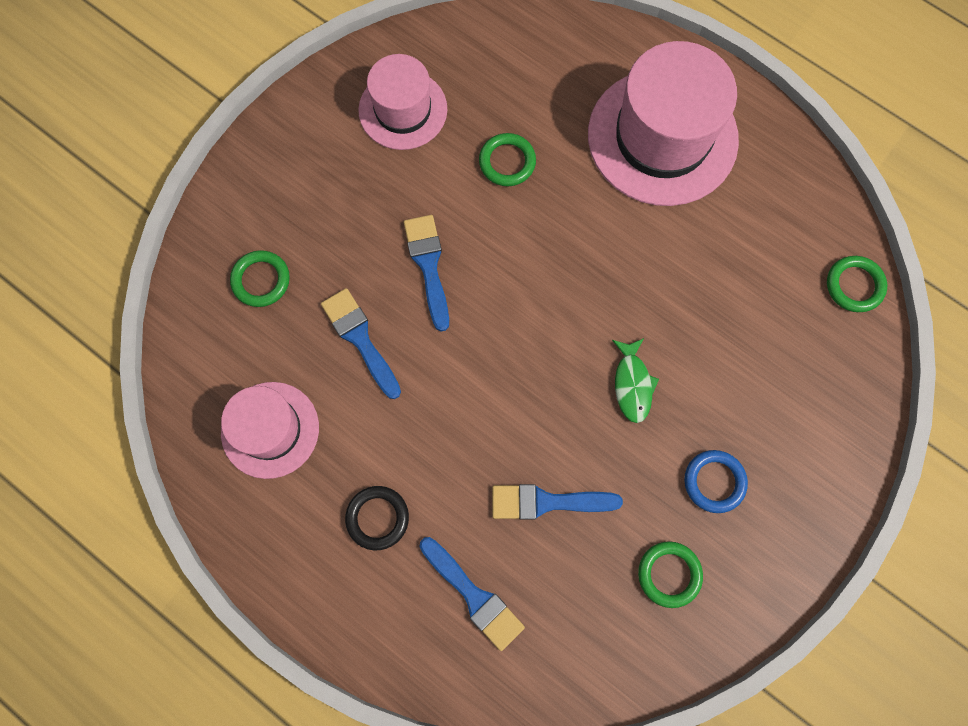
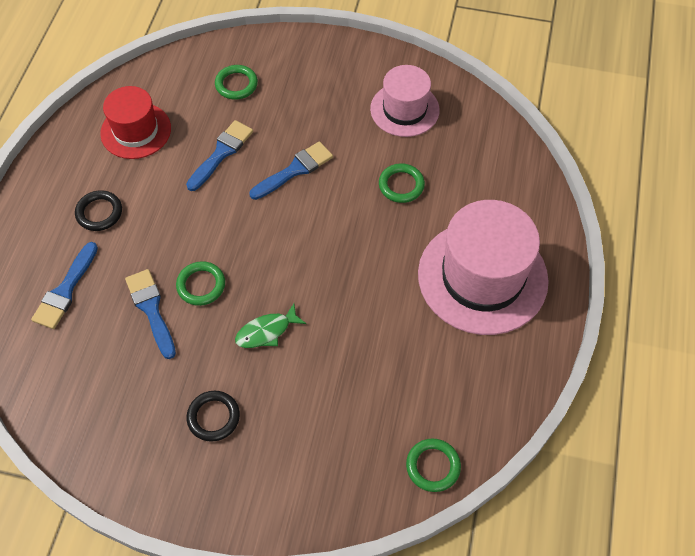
camera: 65 degrees right, 15 degrees down
(270, 430) = (136, 131): pink hat -> red hat
(669, 574) = (127, 411): green ring -> green ring (201, 285)
(714, 482) = (213, 417): blue ring -> black ring

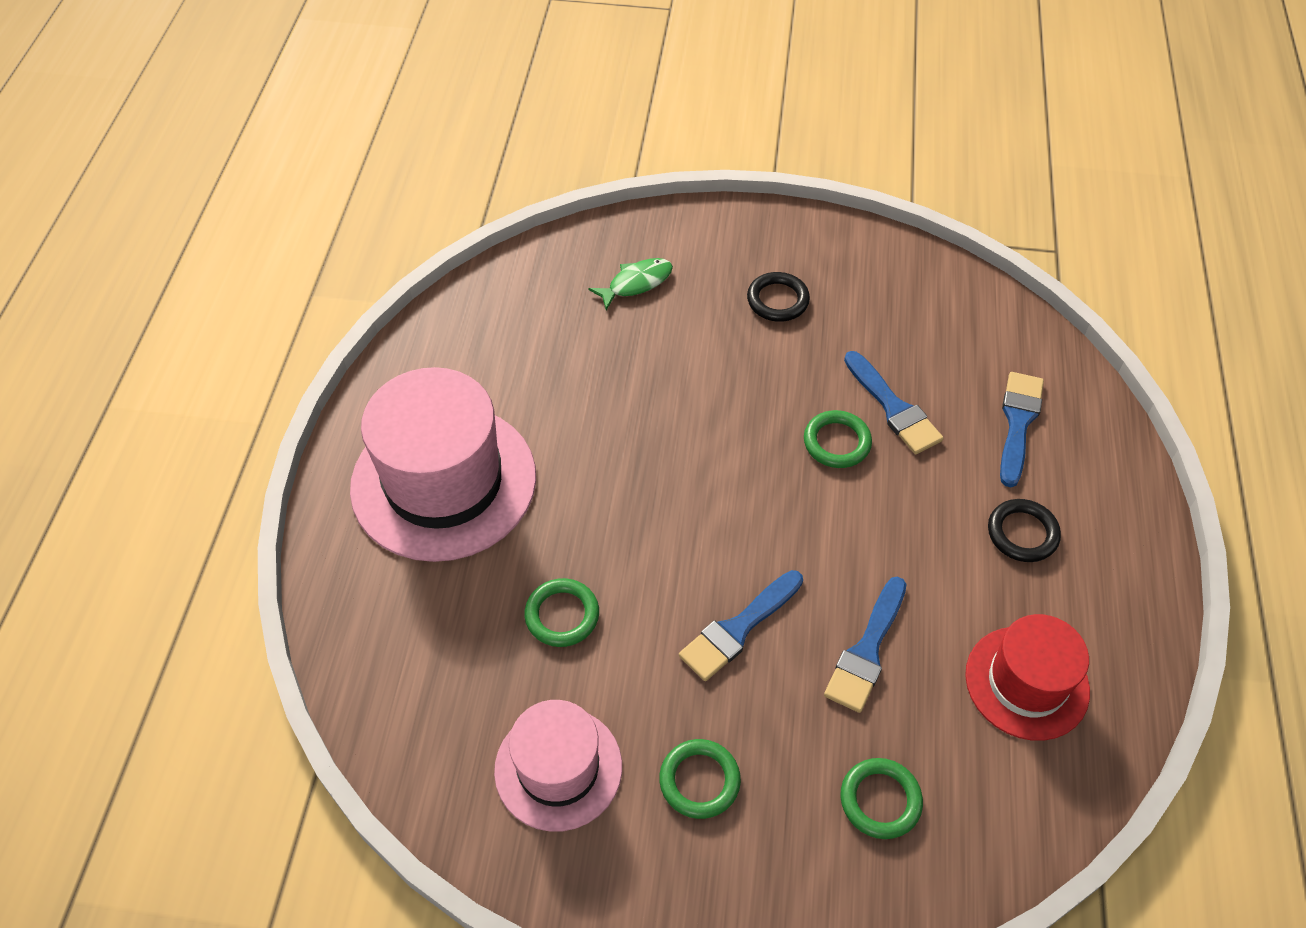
camera: 175 degrees right, 5 degrees down
(266, 331) = (735, 392): green fish -> green fish (636, 283)
(433, 466) = (520, 273): green ring -> green ring (699, 781)

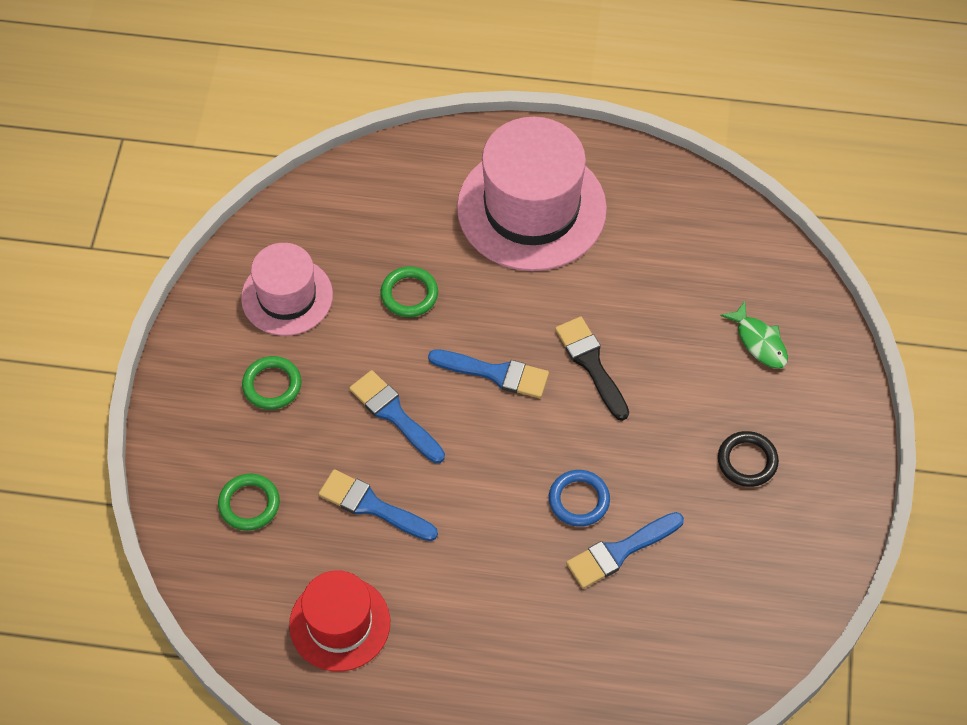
camera: 90 degrees right, 5 degrees up
(664, 427) = (591, 364): none -> black brush
(837, 442) = (579, 500): green ring -> blue ring
(1018, 423) = (606, 660): blue brush -> blue brush (495, 373)
(1022, 533) = (483, 643): black ring -> none

